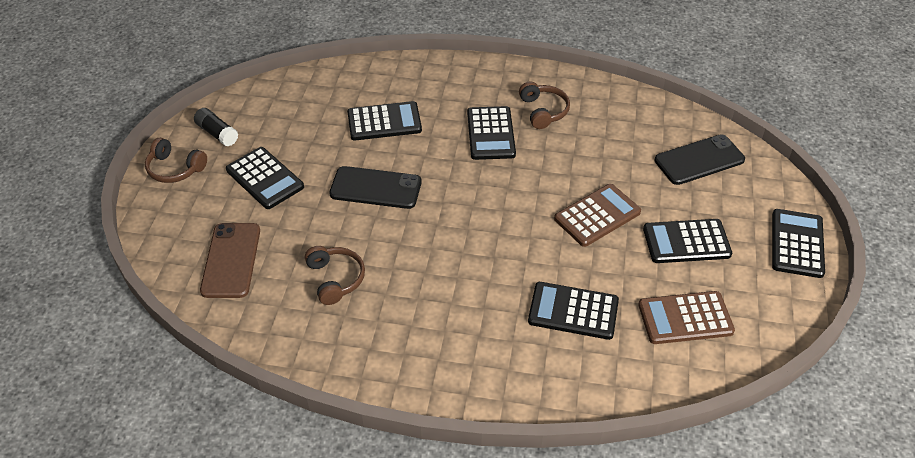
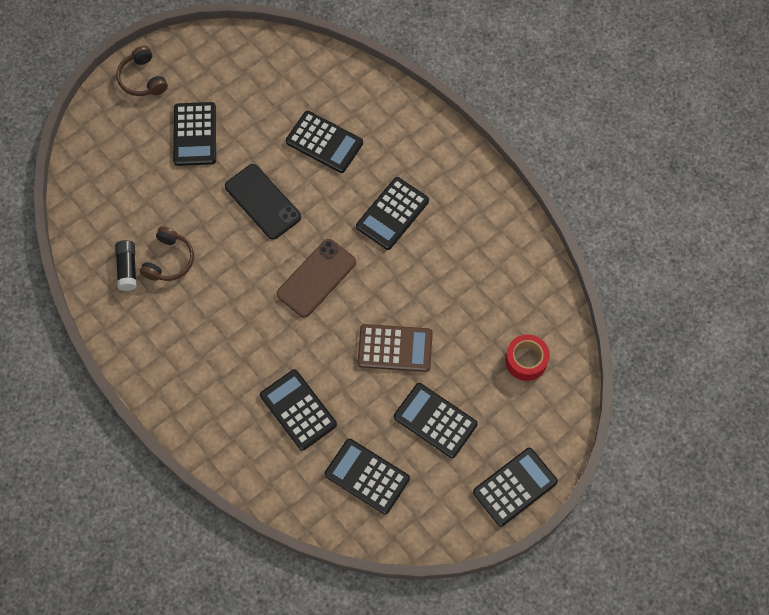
camera: 40 degrees right, 20 degrees up
(217, 133) = (196, 65): black glue stick -> black glue stick (127, 268)
(231, 260) = (117, 192): brown phone -> brown phone (316, 278)
(543, 111) = (455, 222): brown headphones -> none
(685, 318) = (367, 476): brown calculator -> black calculator
(699, 160) = (526, 360): black phone -> red tape

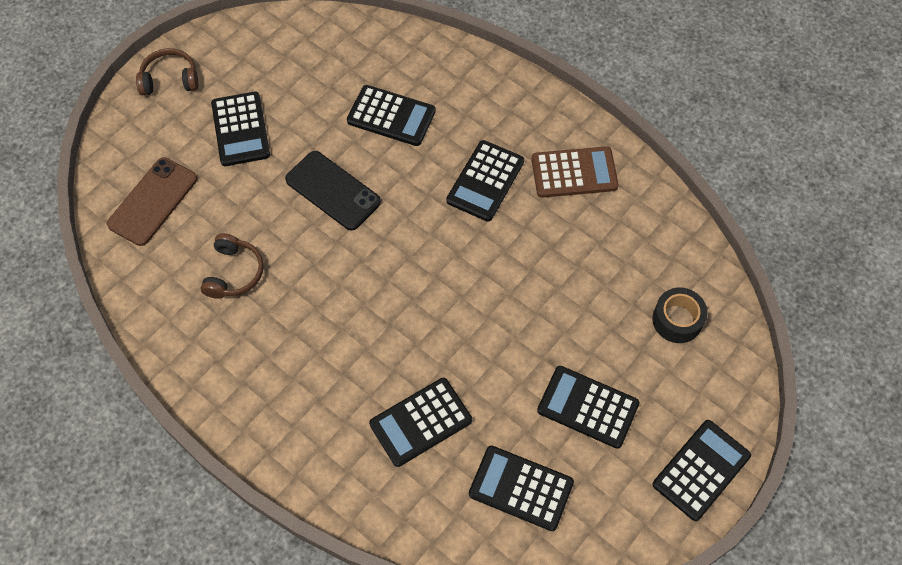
camera: 10 degrees left, 5 degrees down
(127, 268) = (185, 290): black glue stick -> none
(142, 79) = (170, 79): brown headphones -> brown headphones turned 120 degrees clockwise
(298, 410) = (421, 422): black calculator -> black calculator turned 75 degrees counterclockwise
(316, 278) = (412, 266): brown phone -> brown phone (153, 201)
(395, 348) = (521, 331): brown calculator -> brown calculator (574, 173)
(526, 360) = (677, 320): red tape -> black tape

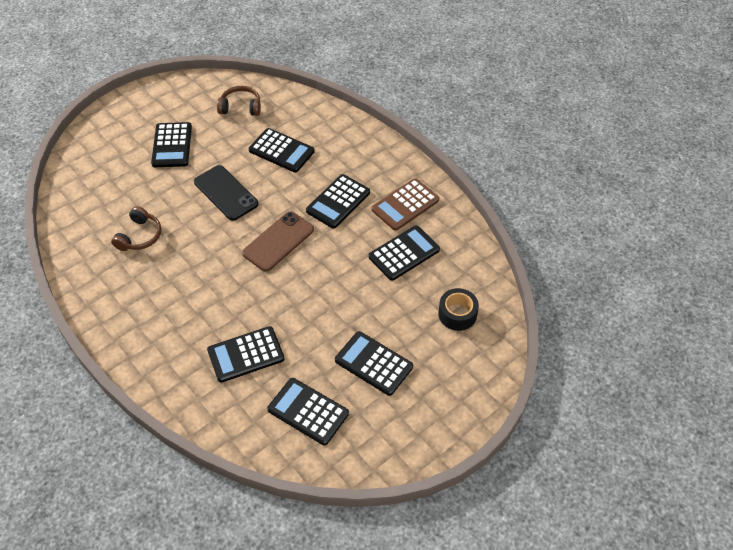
camera: 10 degrees right, 10 degrees down
(153, 201) = (97, 183): brown phone -> brown phone (278, 241)
(170, 79) = (132, 108): brown headphones -> brown headphones (240, 107)
(574, 173) = (405, 205): brown calculator -> brown calculator turned 135 degrees clockwise
(701, 470) = (449, 421): black calculator -> black calculator (404, 253)

